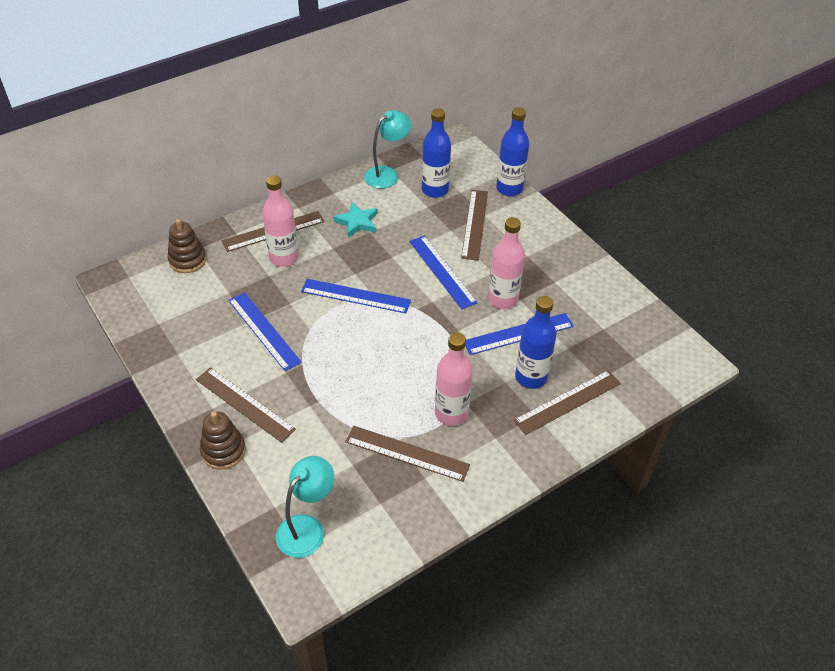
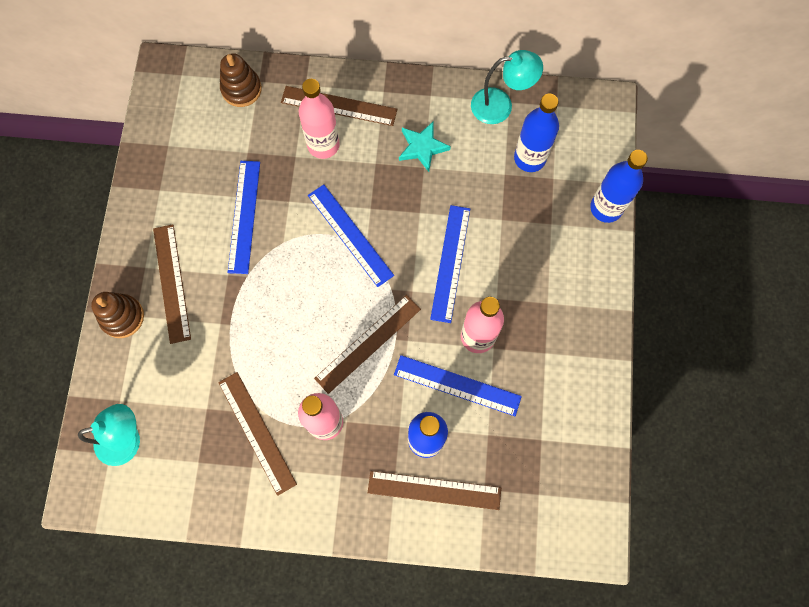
camera: 40 degrees right, 25 degrees up
(475, 224) = (531, 228): brown ruler -> brown ruler (368, 343)

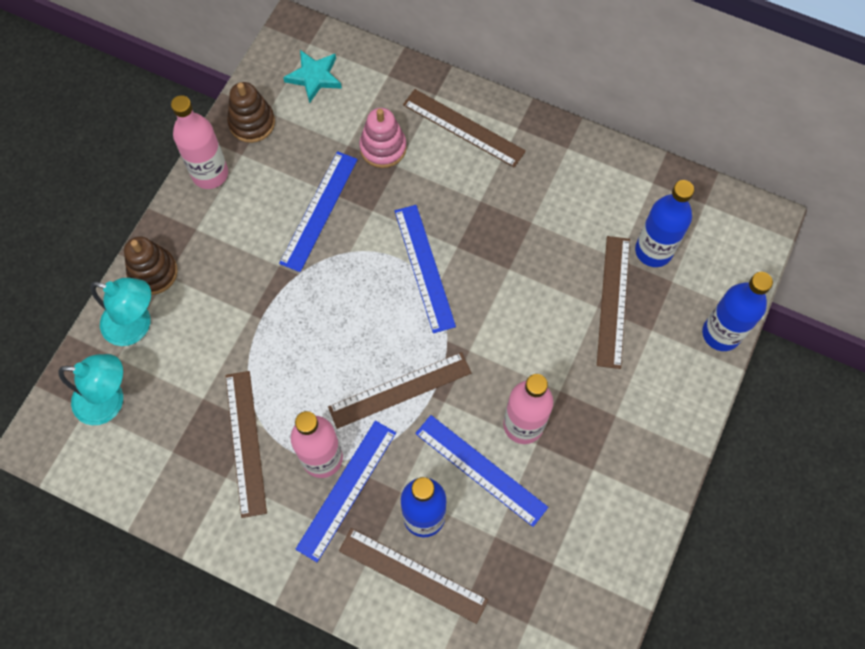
camera: 20 degrees right, 5 degrees down
(172, 283) = (217, 254): brown ruler -> brown ruler (613, 301)
(241, 89) = (366, 78): brown stacking toy -> brown stacking toy (252, 123)
(278, 145) = (383, 148): none -> pink stacking toy
(323, 145) = (431, 163): pink bottle -> pink bottle (210, 174)
(422, 147) = (538, 200): turquoise star -> turquoise star (314, 77)
(450, 263) = (522, 334): blue ruler -> blue ruler (346, 489)
(500, 105) = (641, 183): turquoise lamp -> turquoise lamp (136, 326)

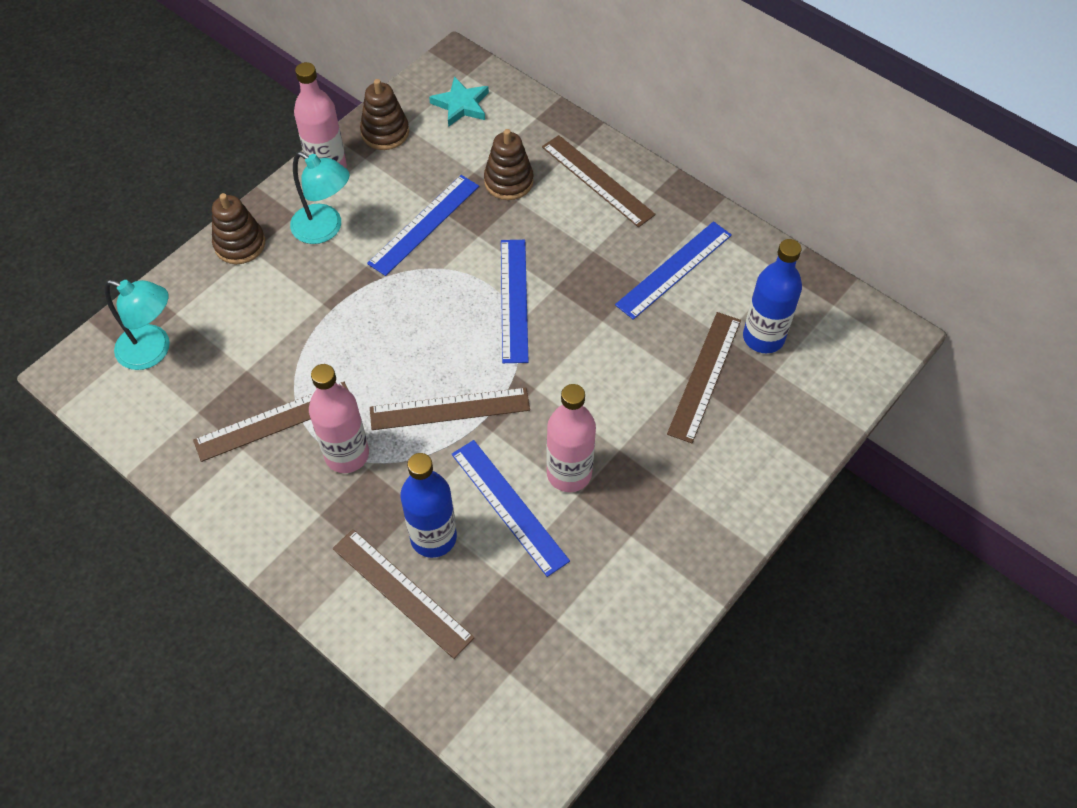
camera: 15 degrees right, 10 degrees down
(136, 326) = (205, 288): turquoise lamp -> turquoise lamp (325, 229)
(245, 442) = (274, 421): brown ruler -> brown ruler turned 60 degrees clockwise
(346, 489) = (361, 491): blue ruler -> blue ruler (674, 269)
(383, 148) = (508, 181): pink stacking toy -> brown stacking toy
(721, 333) = (814, 434): blue bottle -> none

